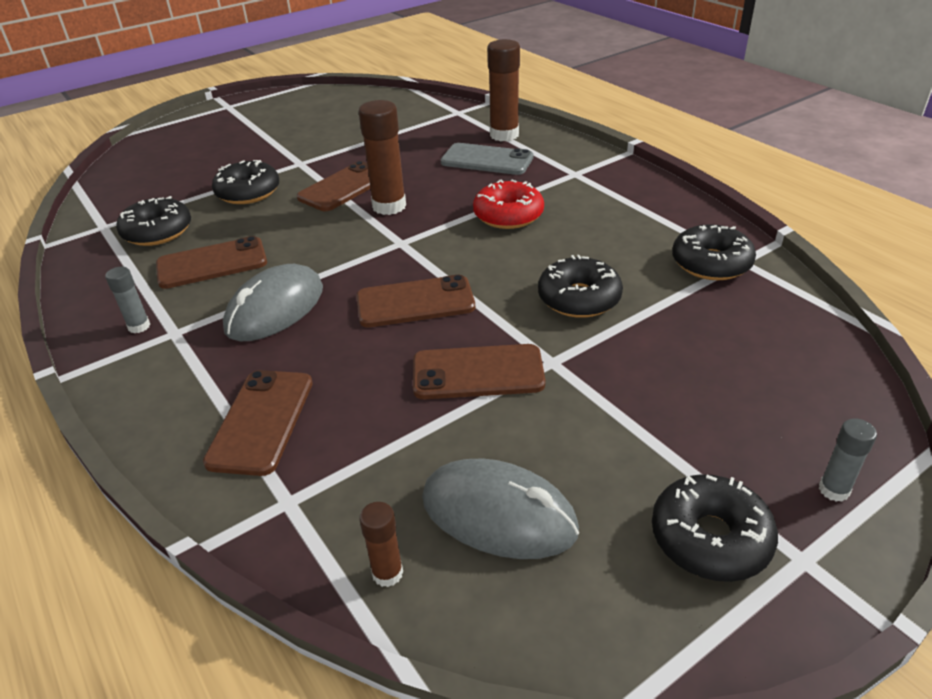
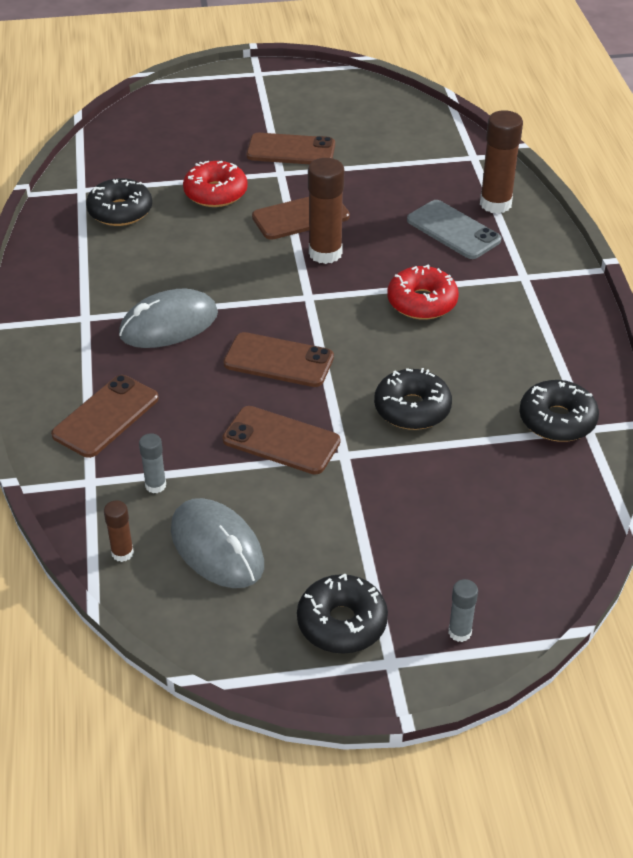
camera: 25 degrees right, 5 degrees up
(139, 326) = (63, 302): grey glue stick -> grey glue stick (155, 485)
(212, 263) = (145, 261): brown phone -> brown phone (291, 150)
(248, 192) = (215, 193): black donut -> red donut

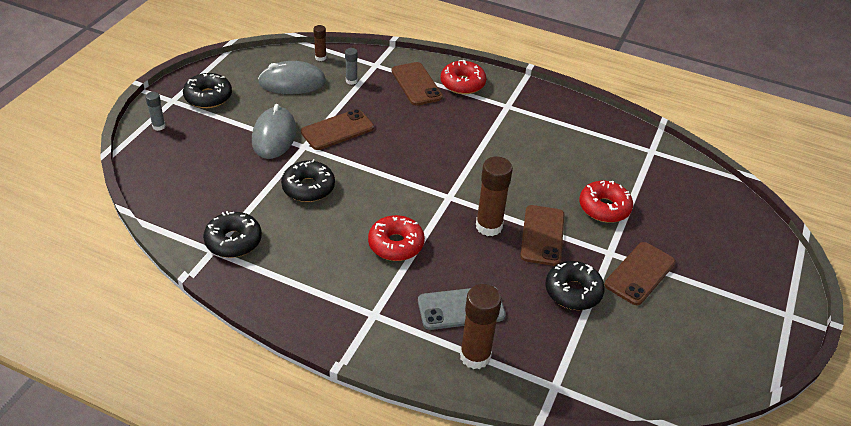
camera: 120 degrees right, 0 degrees up
(66, 374) = (462, 84): none -> red donut
(120, 211) = (611, 157): black donut -> black donut (573, 292)
(169, 324) = (473, 131): grey mouse -> grey mouse (274, 136)
(278, 360) = (401, 157): brown phone -> none

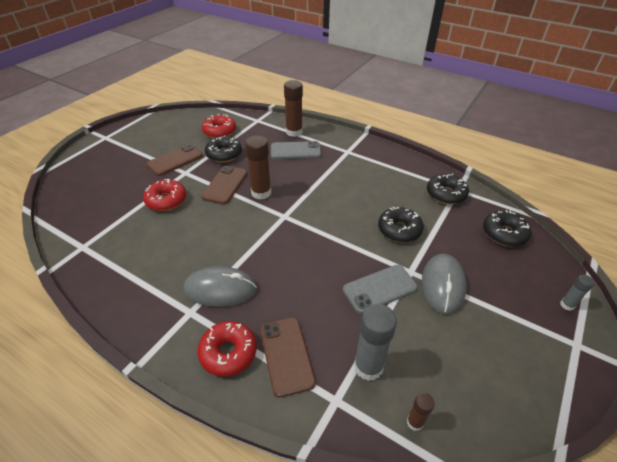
camera: 170 degrees left, 0 degrees up
(208, 97) = (537, 347): black donut -> black donut (504, 234)
(292, 82) = (443, 368): grey mouse -> grey mouse (220, 289)
(337, 130) = (380, 289): brown phone -> grey phone
(351, 81) = (368, 367): grey glue stick -> grey glue stick, size x1.93
(396, 244) = (331, 185): red donut -> red donut (219, 131)

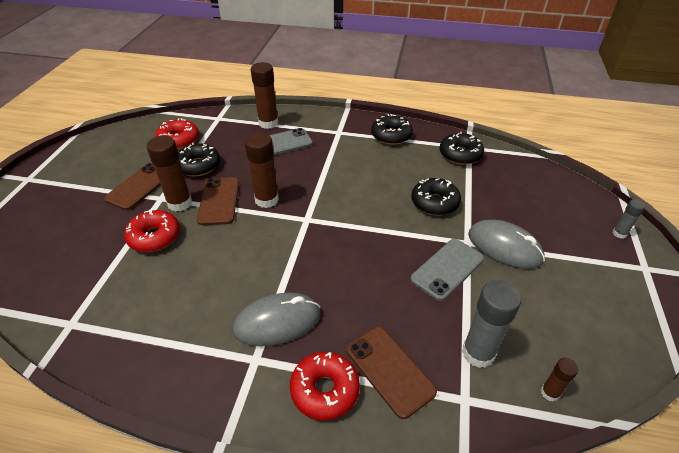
camera: 20 degrees left, 0 degrees up
(196, 179) = (179, 203): none -> brown glue stick
(442, 285) = (504, 247): grey mouse -> grey mouse turned 45 degrees counterclockwise
(504, 234) = (533, 181): black donut -> black donut (391, 136)

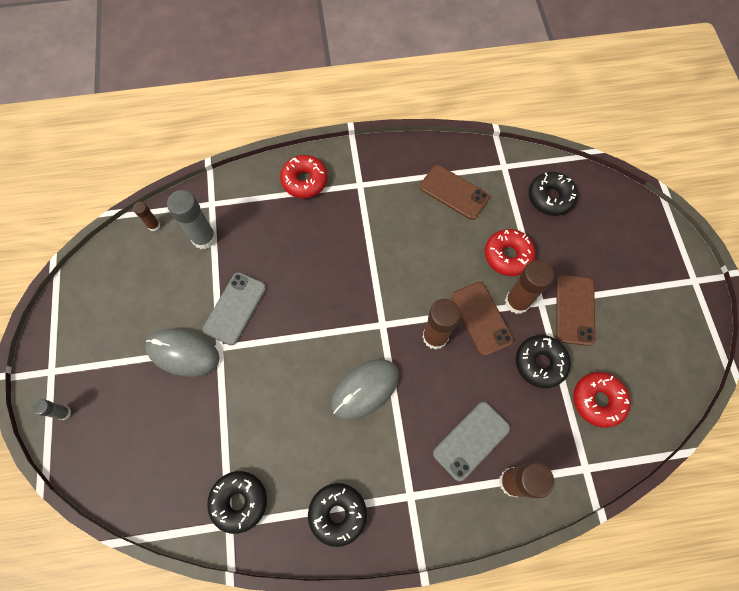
camera: 160 degrees right, 25 degrees up
(277, 322) = (358, 214): grey mouse -> grey mouse (365, 389)
(389, 370) = (265, 206): brown phone -> brown phone (454, 192)
(434, 202) = (259, 394): black donut -> black donut (550, 197)

